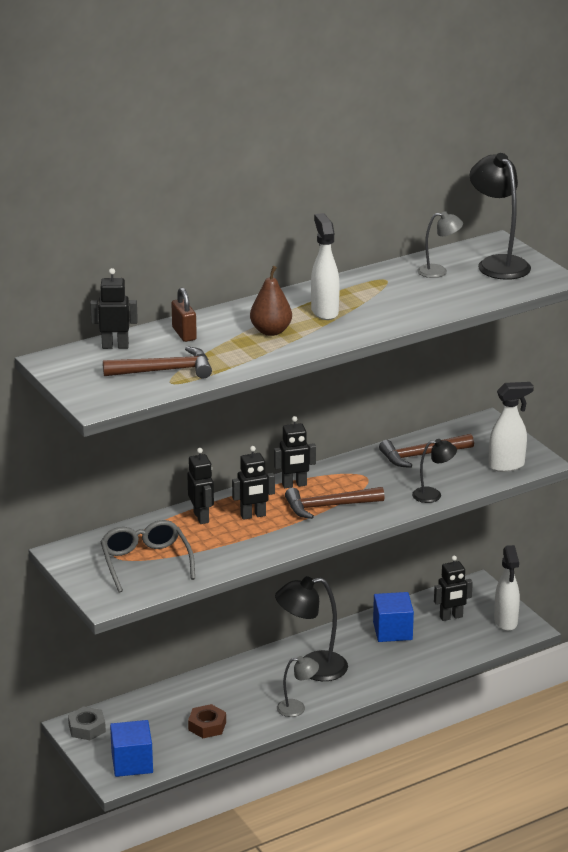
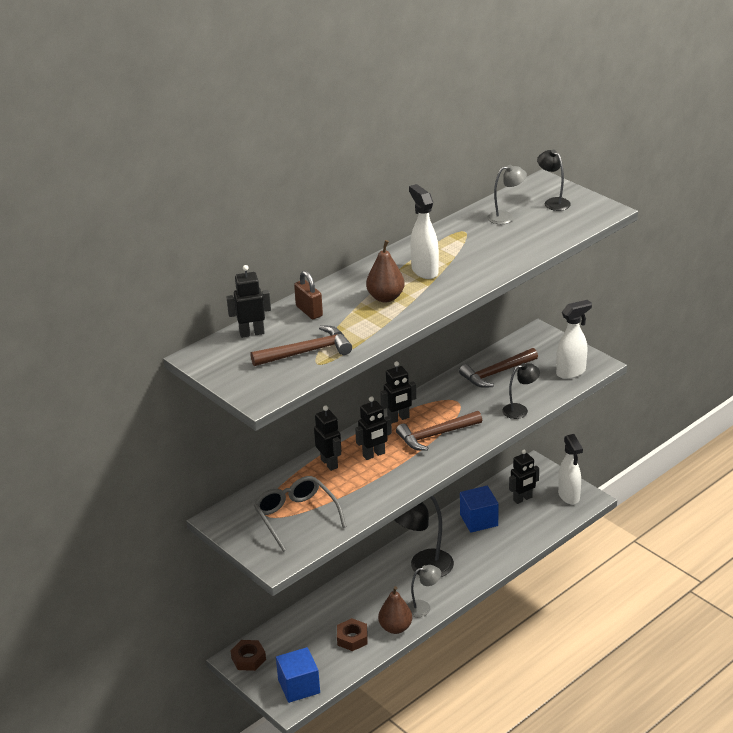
camera: 10 degrees left, 5 degrees up
(87, 728) = (248, 659): grey nut -> brown nut
(258, 723) = (395, 628): none -> brown pear
(498, 263) = (553, 202): black lamp -> black lamp, size x0.56

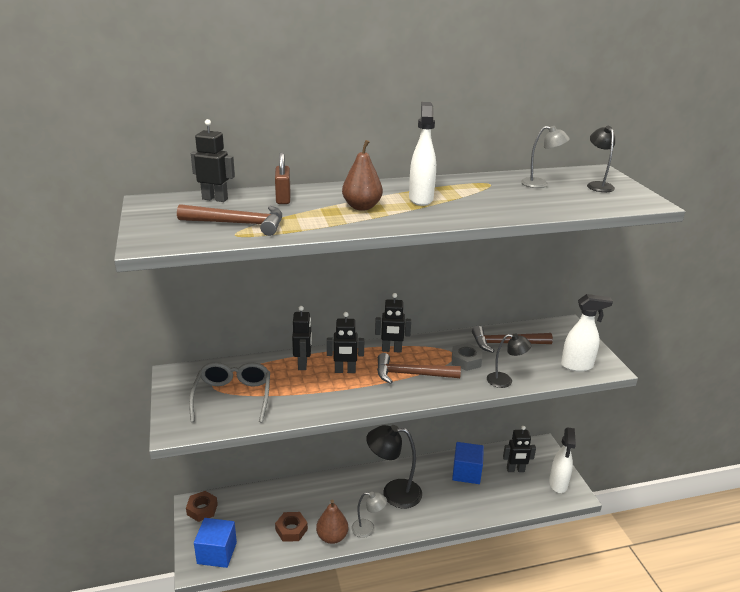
camera: 25 degrees right, 5 degrees down
(473, 403) = (466, 360): none -> grey nut

